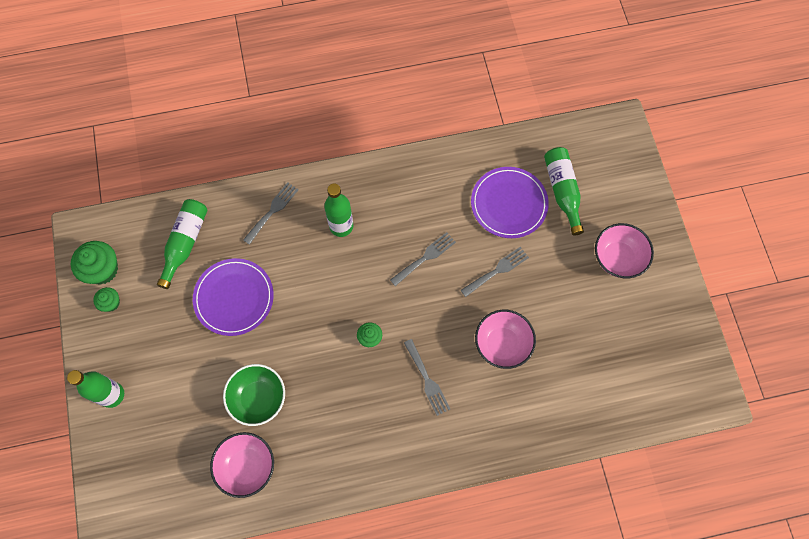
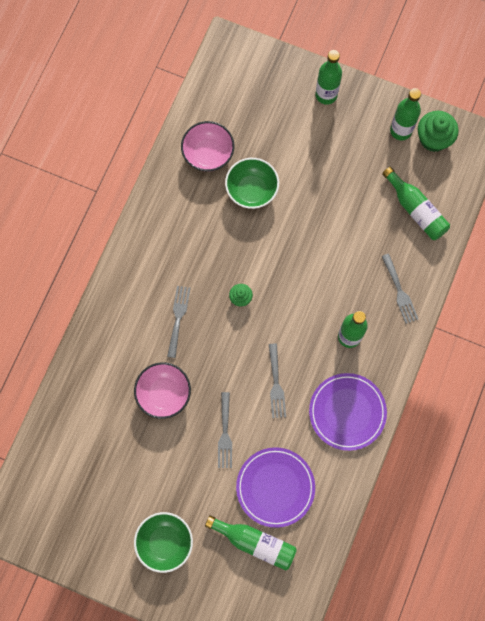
camera: 125 degrees right, 5 degrees up
(111, 303) = (401, 130): green cupcake -> green bottle
(234, 298) = (343, 219): purple plate -> purple plate (347, 412)
(427, 380) = (178, 318): grey fork -> grey fork turned 90 degrees clockwise
(618, 258) = (165, 542): pink bowl -> green bowl

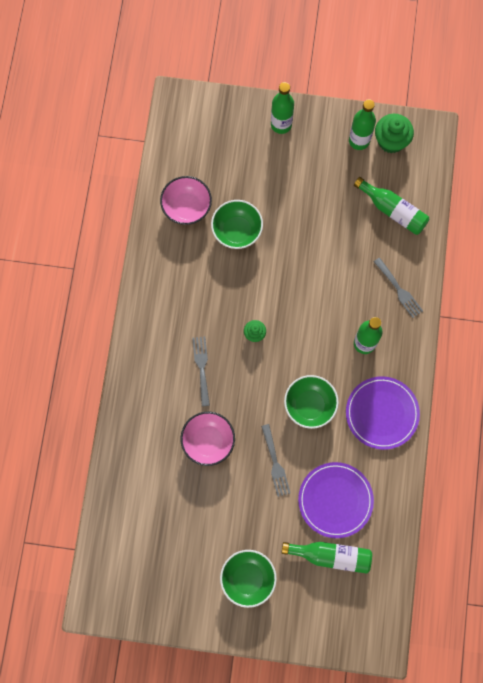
camera: 15 degrees left, 0 degrees up
(276, 384) = (309, 405): grey fork -> green bowl

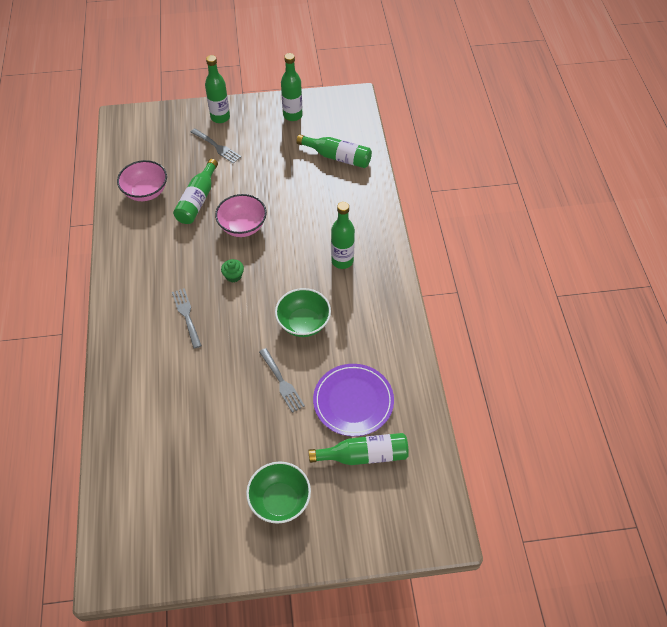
camera: 15 degrees left, 20 degrees down
(208, 441) = (207, 378): pink bowl -> pink bowl (242, 227)
(237, 231) = (197, 200): green bowl -> green bottle
(382, 413) = (377, 314): purple plate -> none
(391, 141) = (321, 110): green cupcake -> none
(399, 290) = (362, 213): grey fork -> grey fork (217, 147)

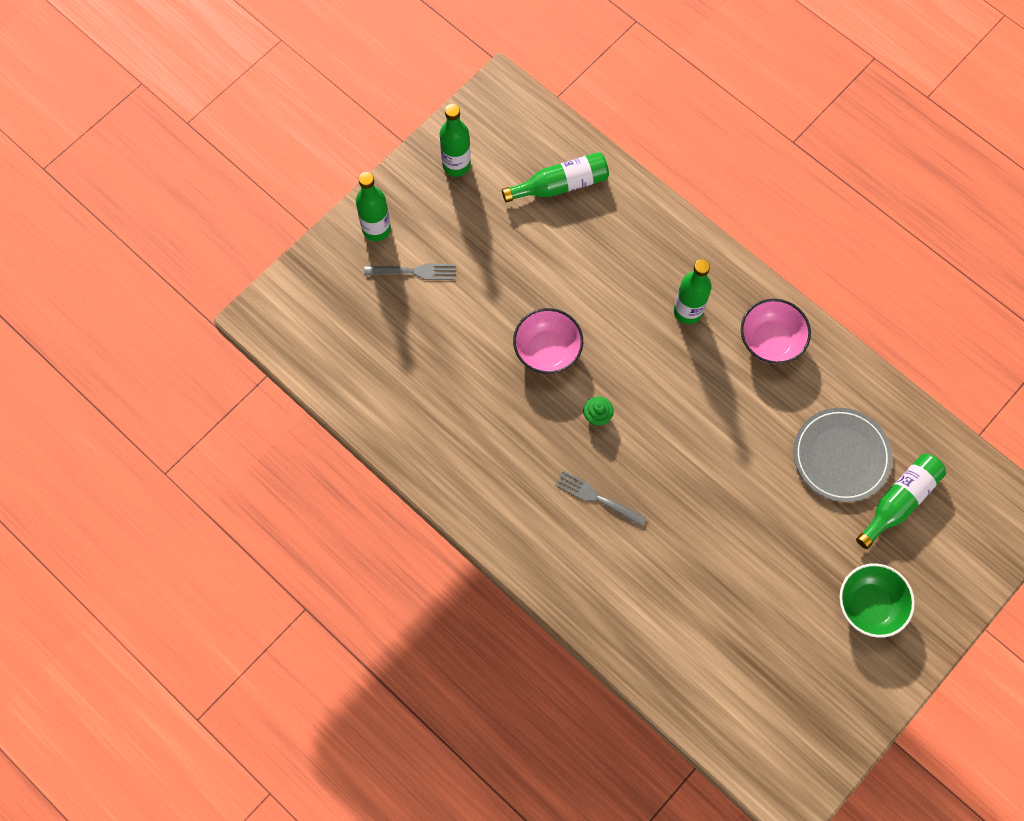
camera: 40 degrees left, 15 degrees up
(146, 192) = (397, 390): pink bowl -> pink bowl (770, 341)
(197, 200) = (465, 356): green bottle -> none
(282, 382) = (759, 491): grey fork -> none
(303, 323) = (718, 412): green bowl -> none
(353, 401) = (841, 456): purple plate -> grey plate

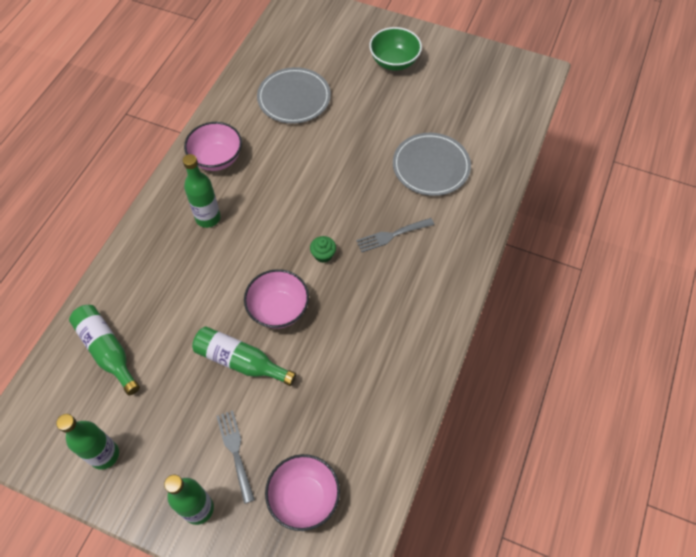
camera: 110 degrees left, 10 degrees down
(349, 317) = (304, 497): none -> pink bowl
(596, 497) = (392, 235): grey fork -> grey fork turned 60 degrees clockwise
(678, 581) = (431, 166): none -> grey plate
(899, 501) = (314, 61): green bottle -> green bottle (240, 361)

